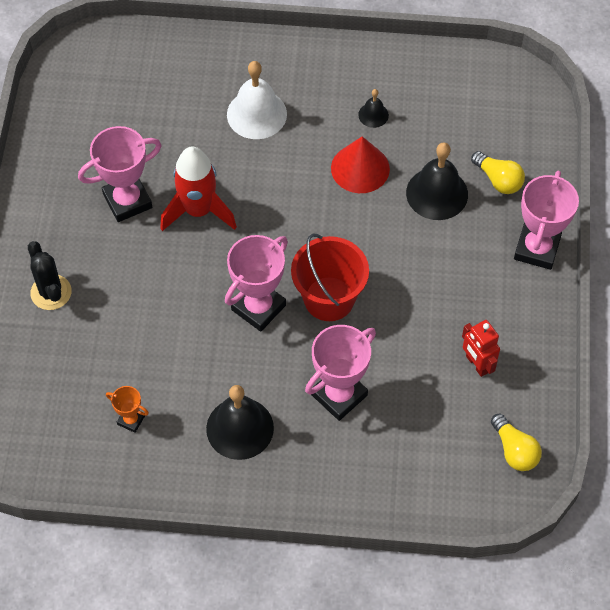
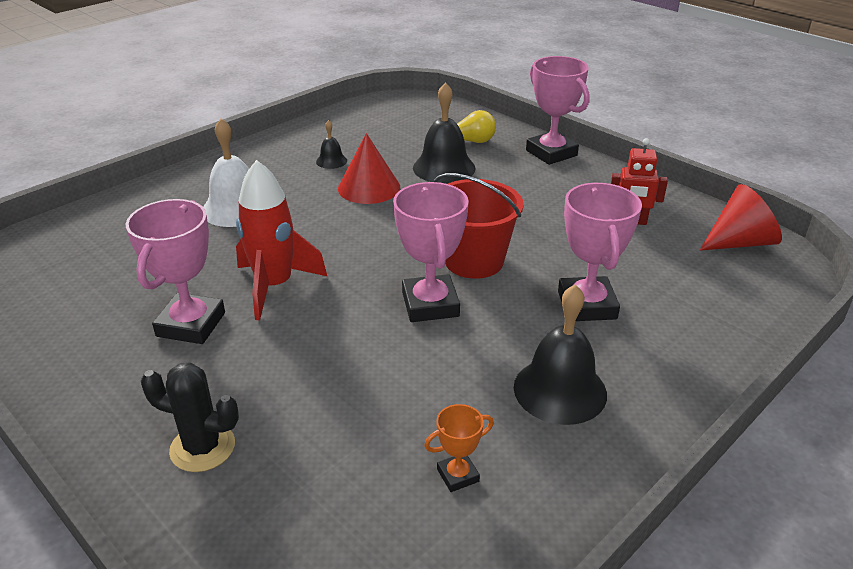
camera: 50 degrees left, 25 degrees down
(514, 450) = (740, 242): yellow light bulb -> red cone

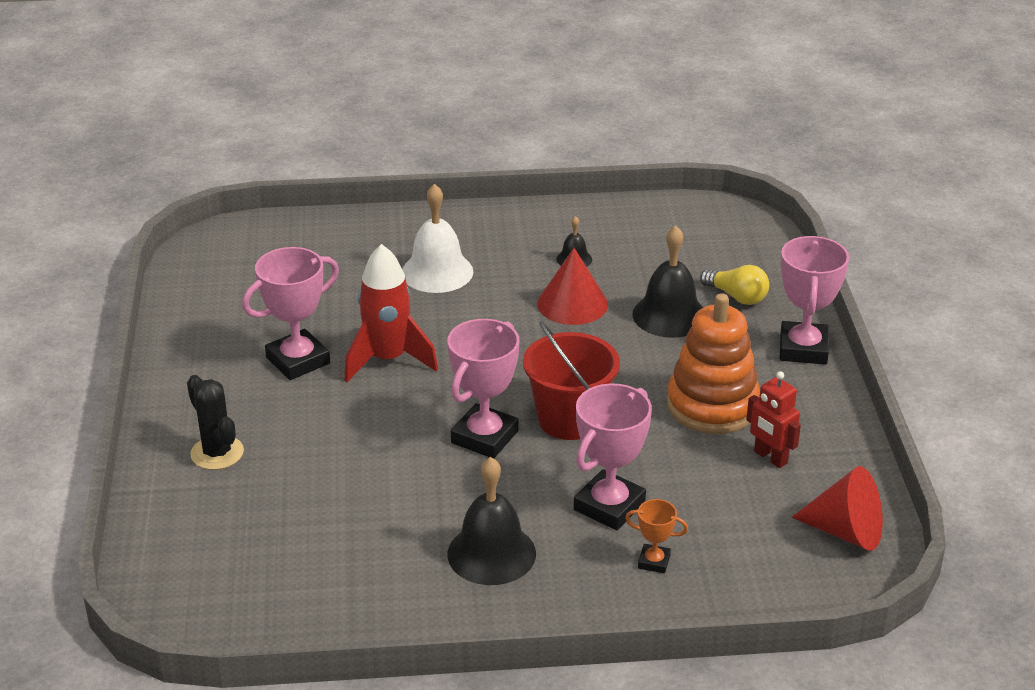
camera: 40 degrees right, 0 degrees up
(458, 475) = (347, 563): orange trophy -> orange trophy (654, 562)
(550, 208) = (712, 405): none -> orange stacking toy

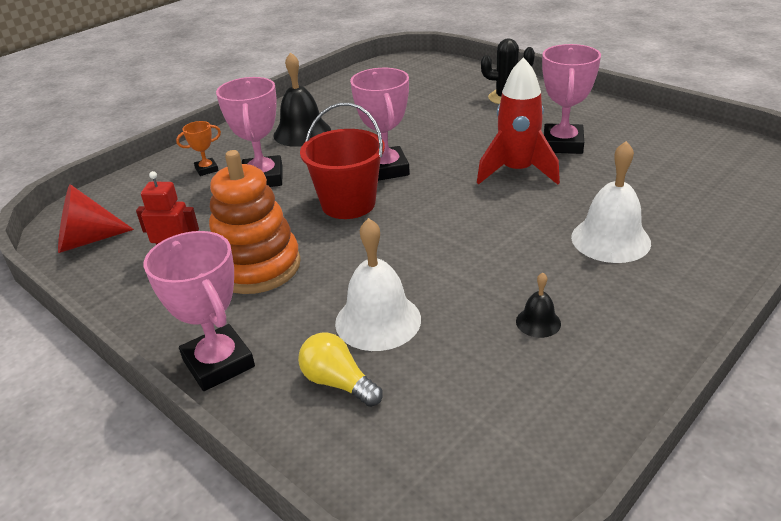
camera: 140 degrees right, 0 degrees up
(572, 304) = (470, 279): red cone -> none
(669, 315) = (378, 320): black bell -> white bell
(737, 296) = (338, 383): yellow light bulb -> yellow light bulb turned 45 degrees clockwise

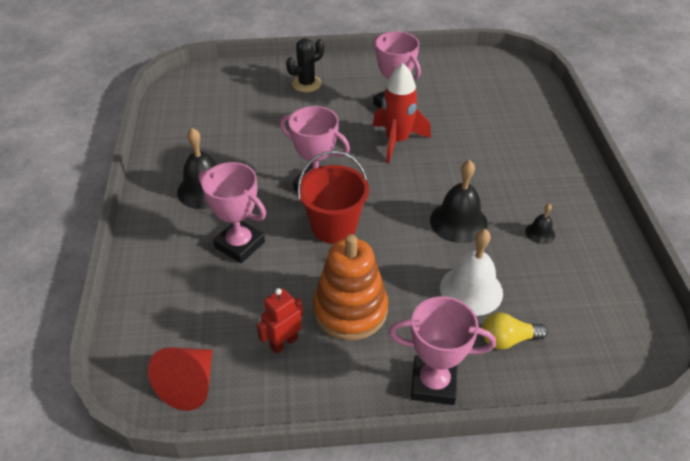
camera: 50 degrees left, 10 degrees up
(206, 169) = (181, 265): orange trophy -> none
(465, 262) = (458, 222): none -> black bell
(610, 239) = (503, 160): white bell -> none

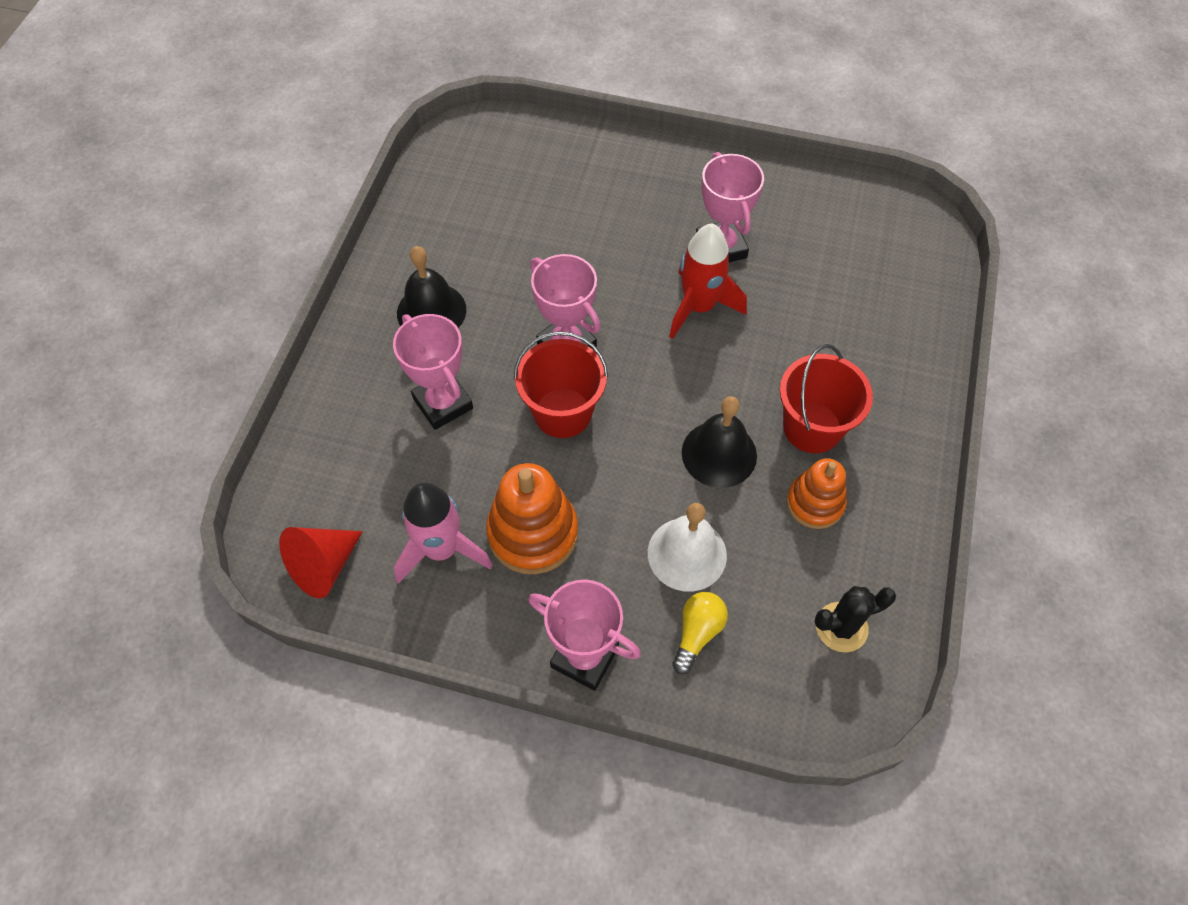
camera: 20 degrees right, 15 degrees up
(284, 343) = (442, 549): red robot -> pink rocket
(306, 84) = (622, 178): black cactus -> black cactus (841, 627)
(508, 339) = (697, 633): yellow light bulb -> yellow light bulb turned 105 degrees clockwise
(511, 190) = (812, 427): none -> red bucket
(540, 233) = (815, 503): black bell -> orange stacking toy

